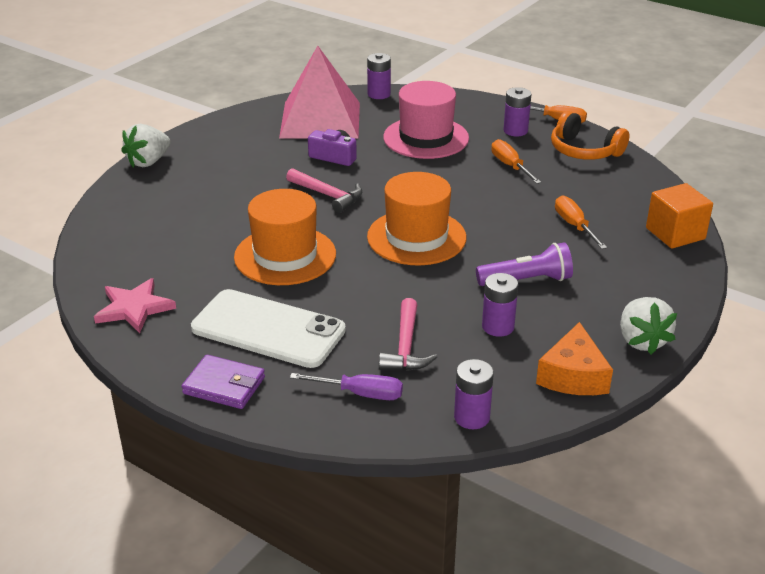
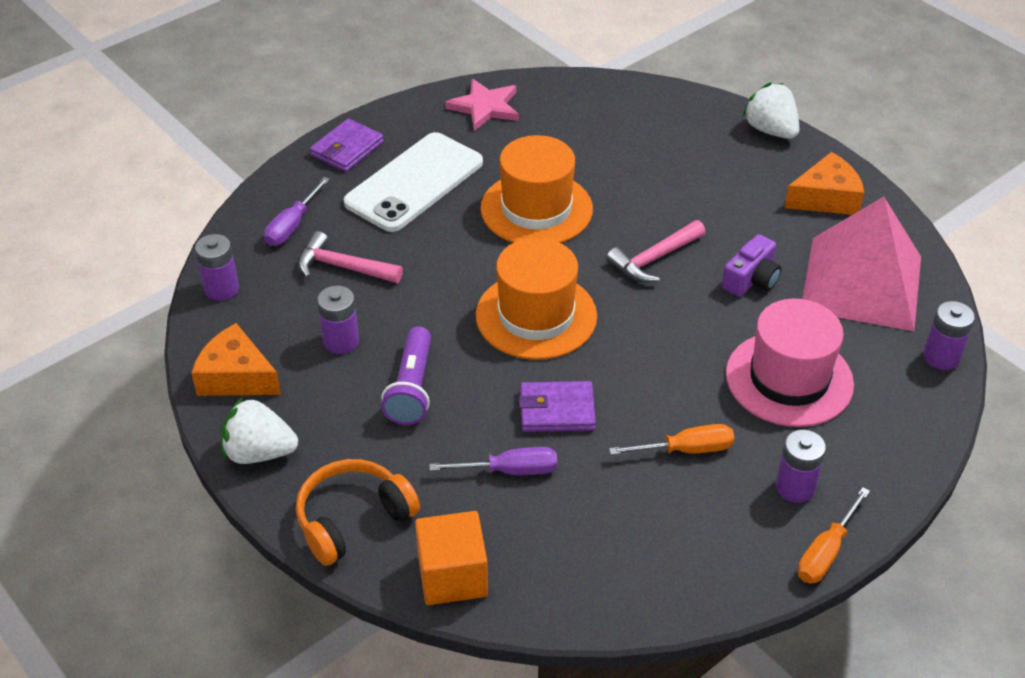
camera: 105 degrees right, 10 degrees up
(231, 136) = (826, 198): none -> orange cheese
(507, 215) = (557, 410): none -> purple wallet
(574, 226) = (510, 470): orange screwdriver -> purple screwdriver
(584, 151) = (713, 553): orange headphones -> orange headphones (353, 519)

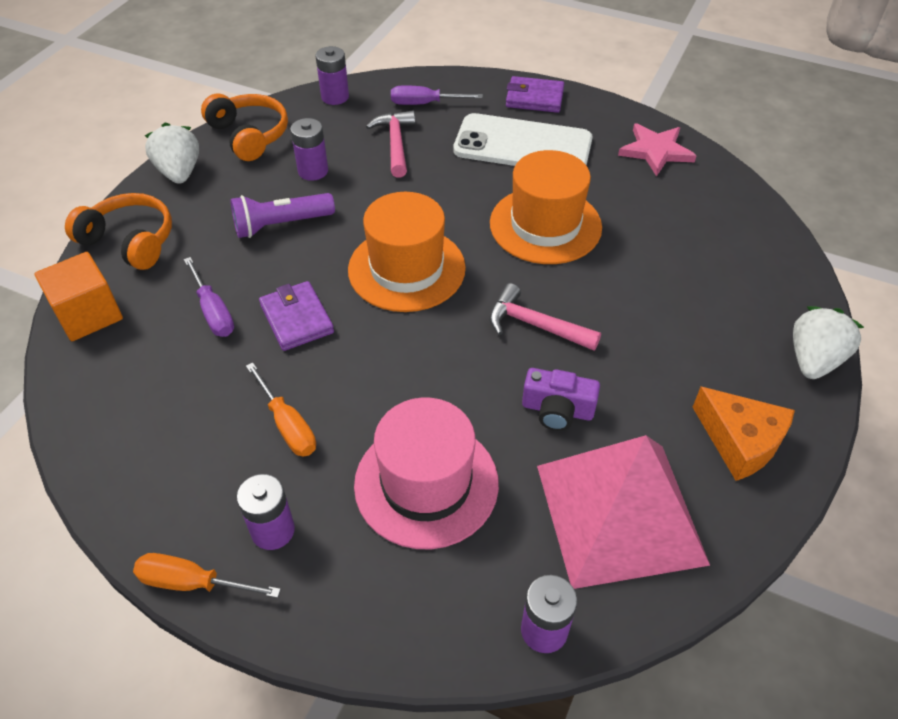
camera: 65 degrees right, 5 degrees up
(236, 377) = (249, 135): orange cheese -> orange headphones

